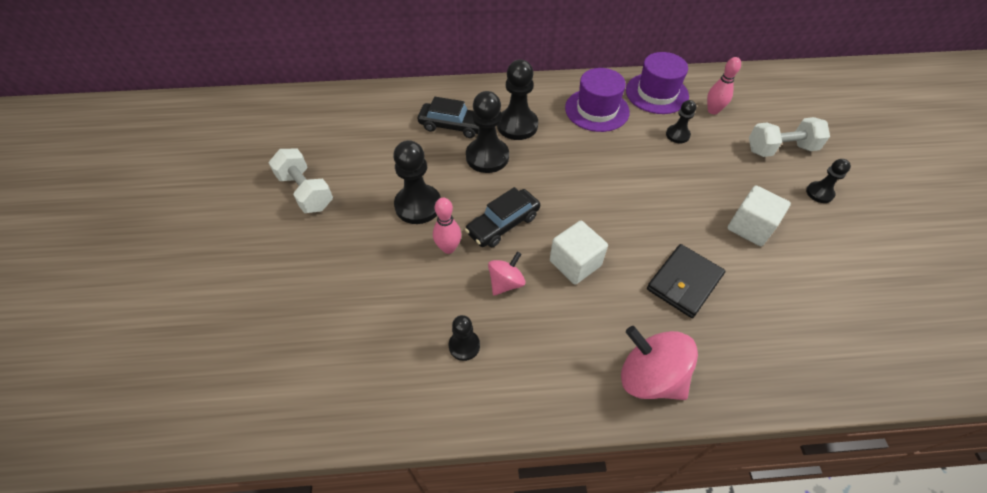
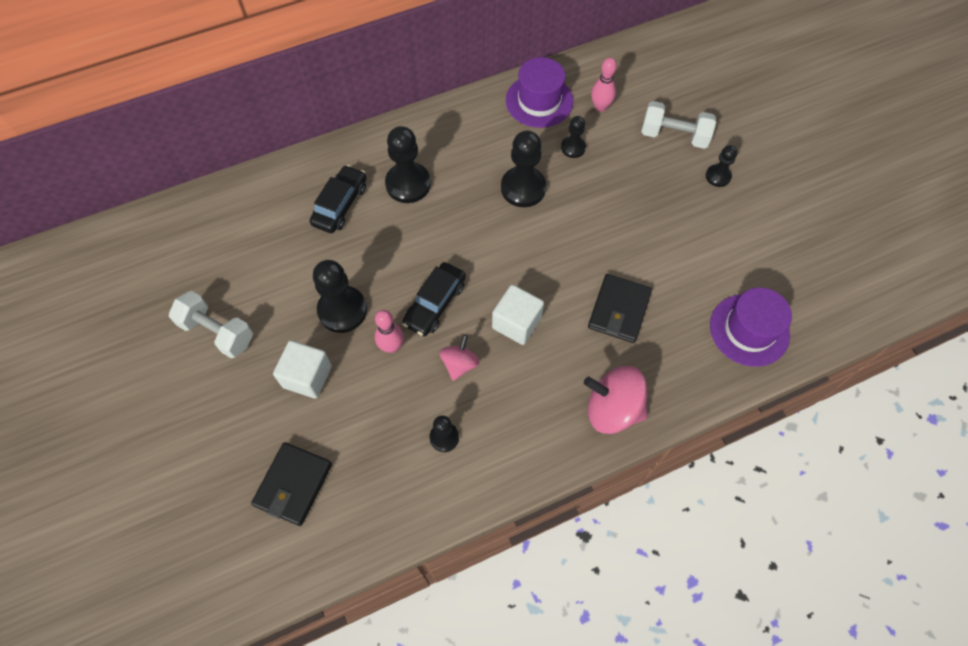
camera: 20 degrees left, 10 degrees up
(303, 340) = (293, 485): none -> black wallet
(453, 126) = (340, 205): black car -> black car turned 60 degrees counterclockwise
(487, 157) = (391, 232): black pawn -> black pawn (523, 188)
(597, 110) = (484, 140): purple hat -> purple hat (749, 330)
(750, 227) = (664, 233): white cube -> white cube (307, 376)
(780, 149) = (674, 136): white dumbbell -> white dumbbell turned 45 degrees clockwise

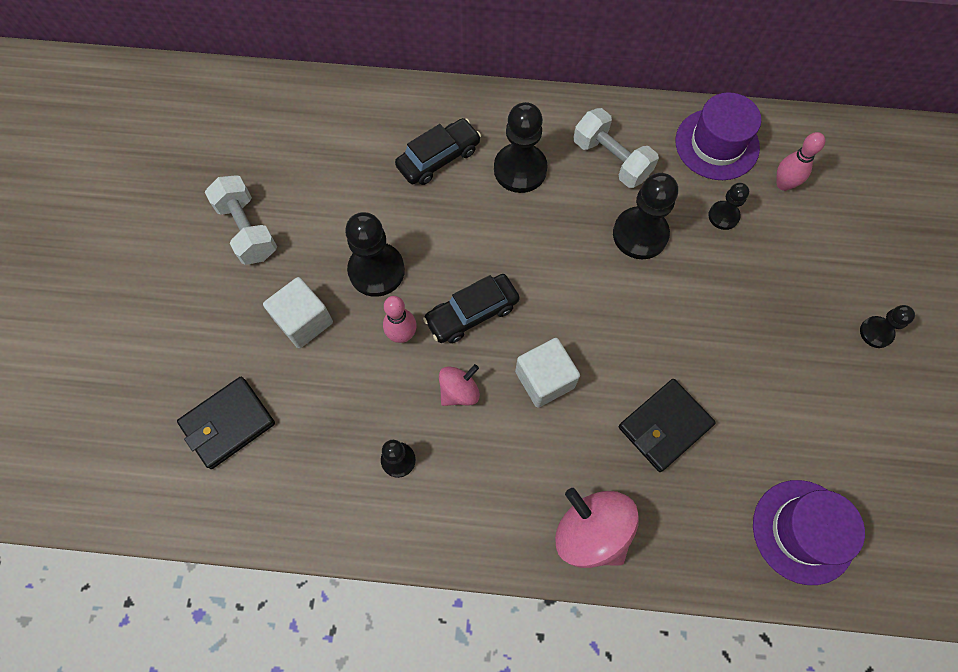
camera: 30 degrees right, 5 degrees up
(674, 136) = (851, 259): white dumbbell -> white dumbbell (611, 159)

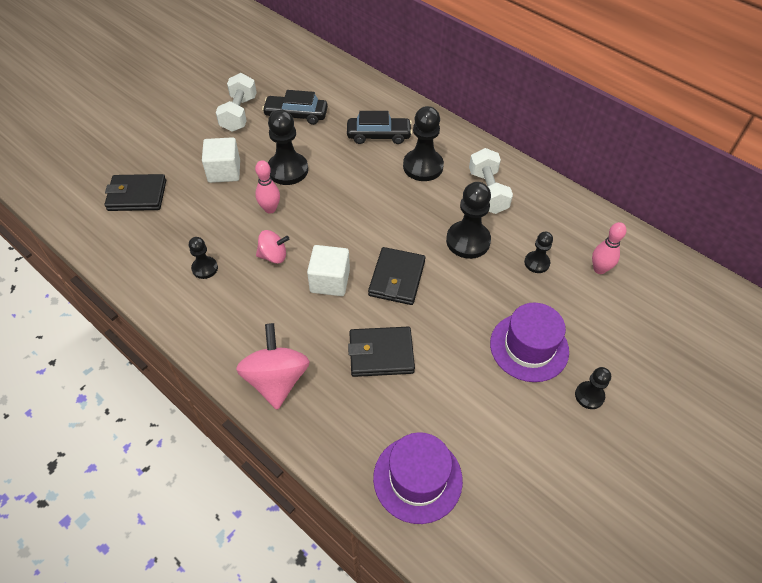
camera: 35 degrees right, 15 degrees down
(472, 313) = (320, 221): black car -> black car (296, 115)
(608, 328) = (397, 278): none -> black wallet
(717, 144) = (570, 221): purple hat -> purple hat (529, 347)

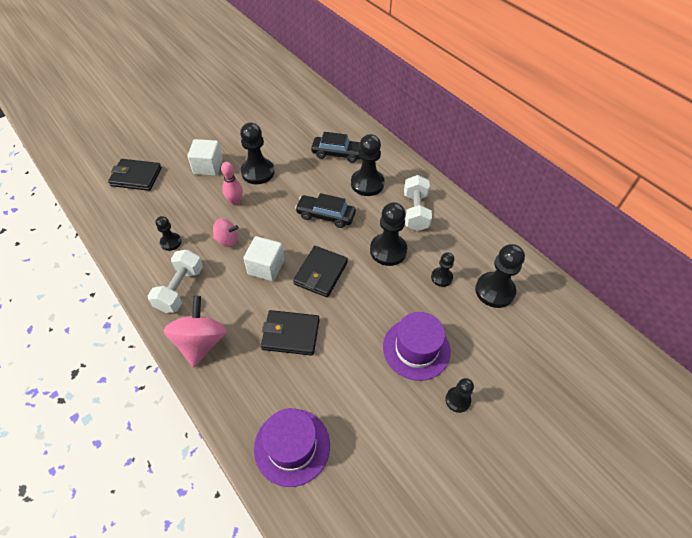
camera: 10 degrees right, 0 degrees up
(239, 114) = (232, 123): white dumbbell -> white dumbbell (180, 289)
(296, 115) = (277, 129): black car -> black car (325, 215)
(599, 269) = (494, 291): pink bowling pin -> black pawn

